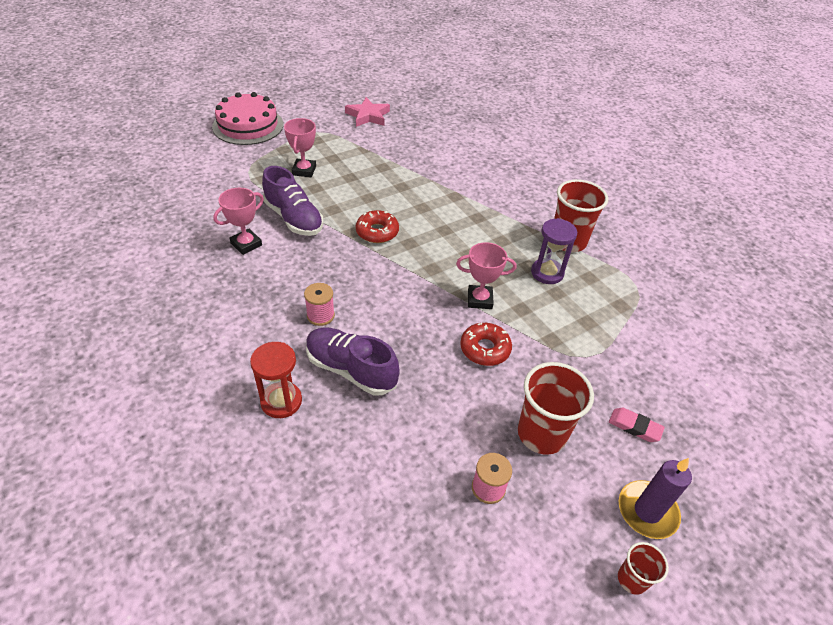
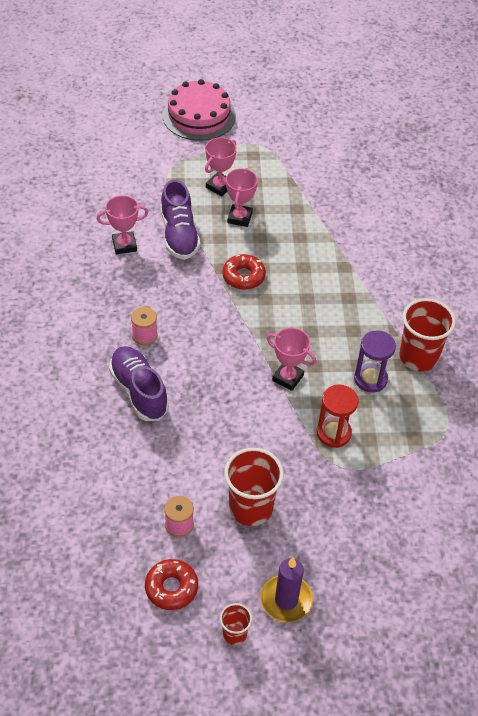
camera: 30 degrees right, 5 degrees up
(281, 401) = (73, 392): red hourglass -> red hourglass (333, 433)
(339, 188) = (240, 218): none -> pink trophy
(368, 116) = (323, 142): pink star -> none
(485, 349) = (258, 422): red donut -> red donut (171, 588)
(634, 427) = (332, 539): pink eraser -> none

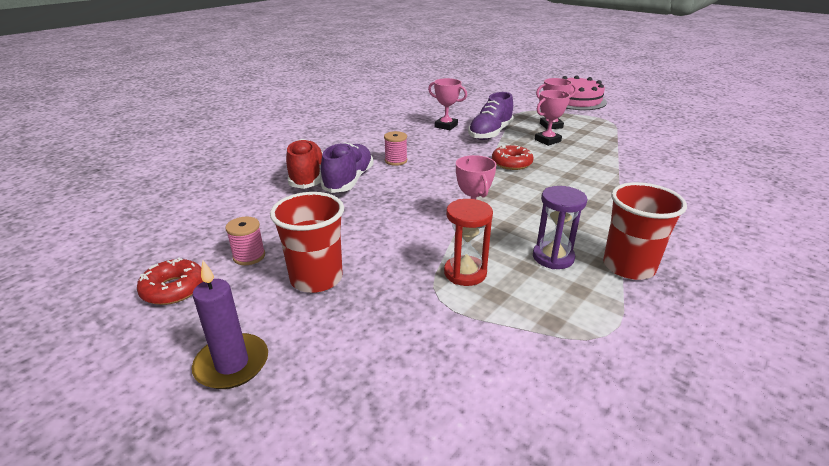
camera: 45 degrees right, 20 degrees down
(95, 410) = (307, 176): none -> red shoe
(234, 634) = (150, 356): red cup -> none

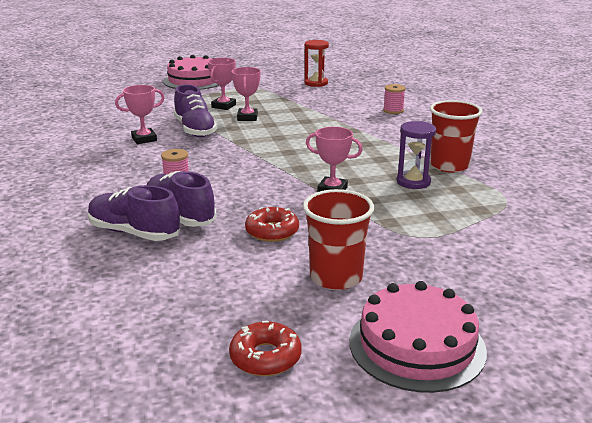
camera: 55 degrees left, 5 degrees down
(232, 364) = (416, 345): purple candle -> pink cake
(249, 256) = (256, 302): pink spool -> pink spool (393, 111)
(307, 176) = (134, 232): red shoe -> purple shoe
(465, 273) = (397, 216): red hourglass -> red hourglass (316, 83)
(511, 163) = (263, 143): red donut -> red donut (272, 231)

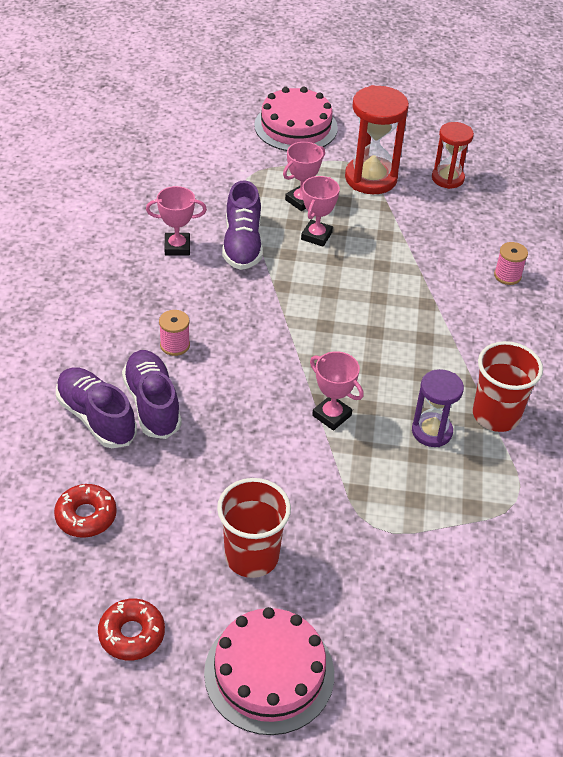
camera: 20 degrees right, 20 degrees up
(264, 91) = (371, 178): none -> red hourglass
(272, 231) = (229, 464): red donut -> red donut (86, 516)

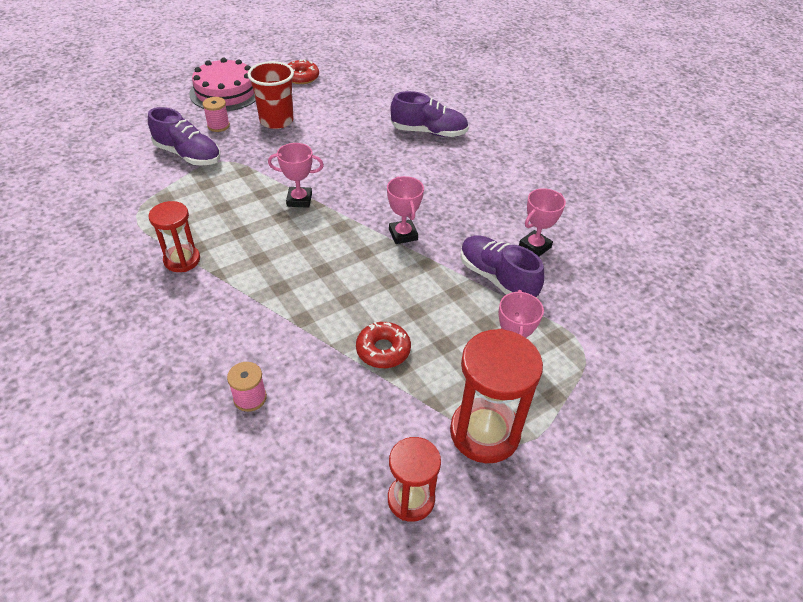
camera: 140 degrees right, 0 degrees up
(86, 516) = (375, 98): red donut -> red donut (383, 350)
(152, 404) = (410, 152): purple shoe -> purple shoe (188, 155)
(175, 345) = (442, 185): pink spool -> pink spool (218, 126)
(296, 126) = (635, 452): pink cake -> none
(316, 236) = (454, 325): pink trophy -> pink trophy (403, 234)
(432, 431) = (223, 225): purple hourglass -> none
(496, 415) = (182, 260): red cup -> red hourglass

